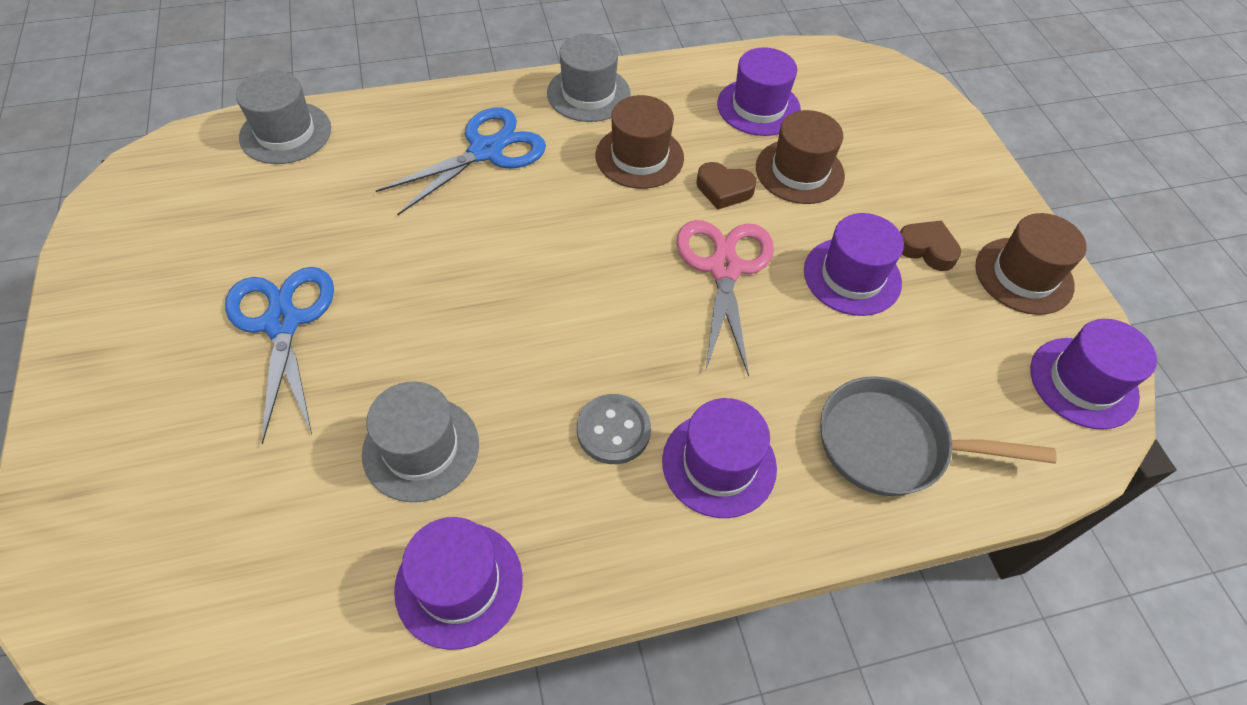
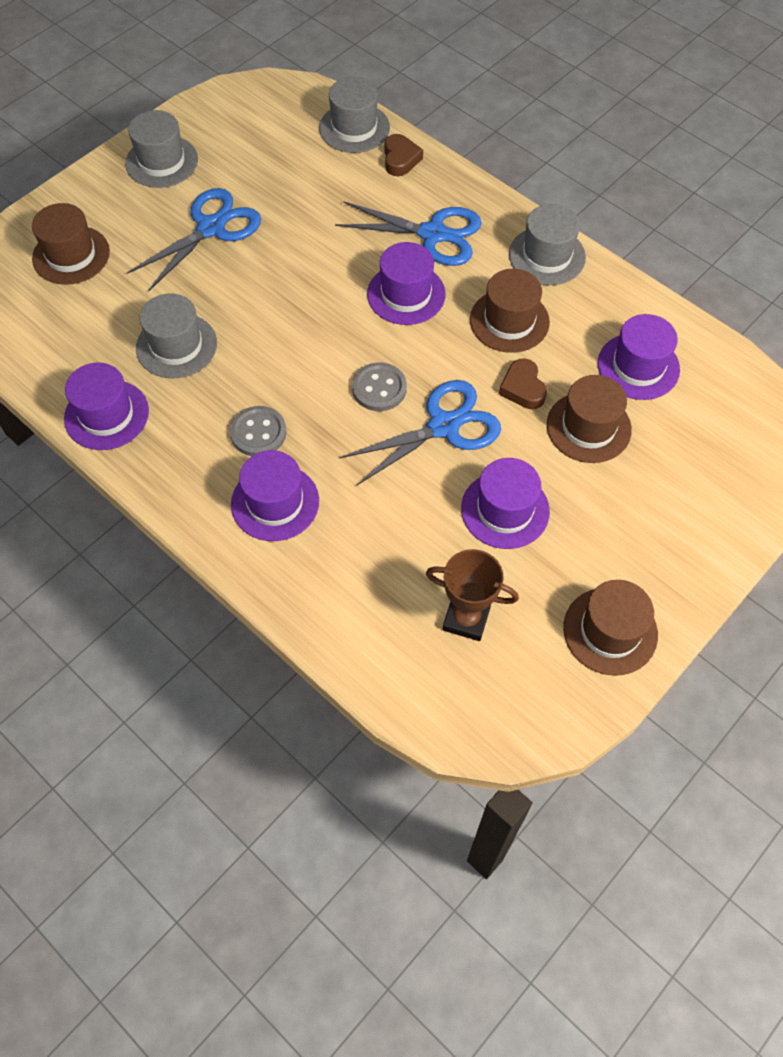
camera: 60 degrees right, 5 degrees up
(127, 318) = (161, 161): none -> grey hat
(162, 494) = (71, 255): none -> brown hat
(639, 293) = (379, 388): none -> grey button
(724, 268) = (444, 426): pink scissors -> blue scissors
(891, 445) = (365, 598): grey pan -> none
(926, 249) = (579, 549): brown heart -> brown heart (400, 159)
(959, 372) = (466, 619): none -> brown trophy
(1083, 382) = (525, 711): purple hat -> purple hat (406, 294)

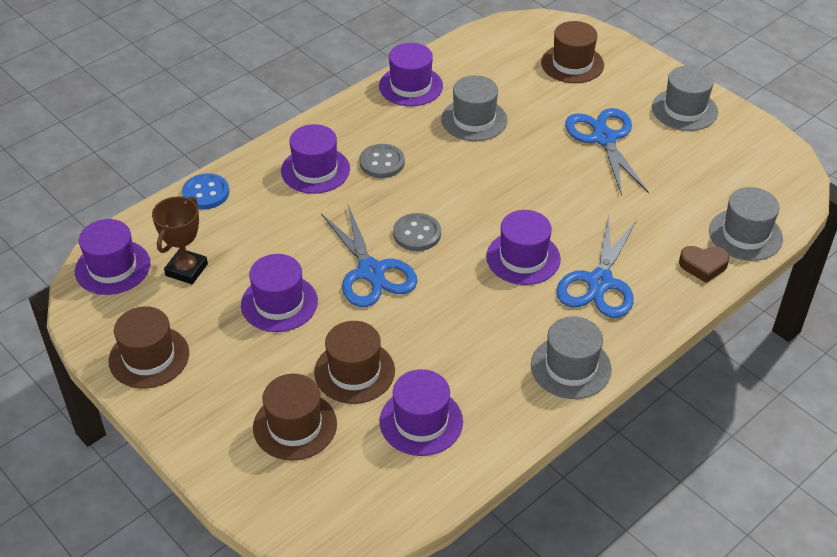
camera: 95 degrees right, 15 degrees down
(211, 228) = (604, 138): blue scissors -> blue scissors turned 150 degrees counterclockwise
(326, 623) = (206, 193): none -> blue button
(474, 708) = (112, 267): none -> purple hat
(509, 321) = (486, 328): brown hat -> brown hat (295, 426)
(523, 388) = (405, 329): brown heart -> none

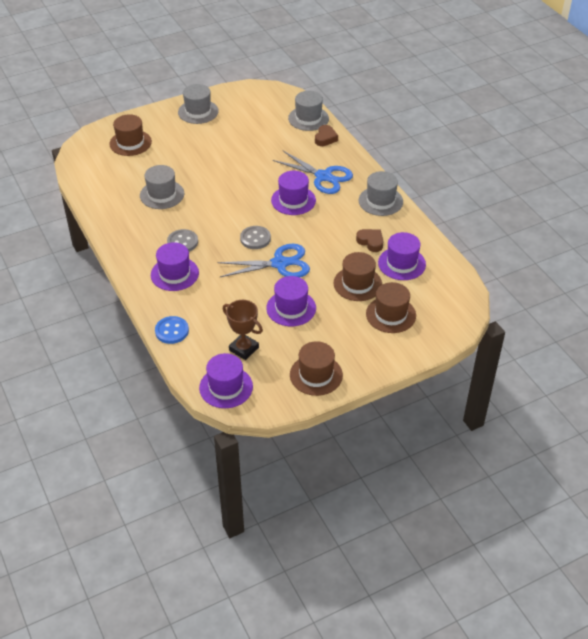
camera: 75 degrees left, 0 degrees up
(410, 86) = (112, 215): purple hat -> none
(460, 371) = (370, 242): none -> brown heart
(604, 138) = (207, 147): blue scissors -> none

